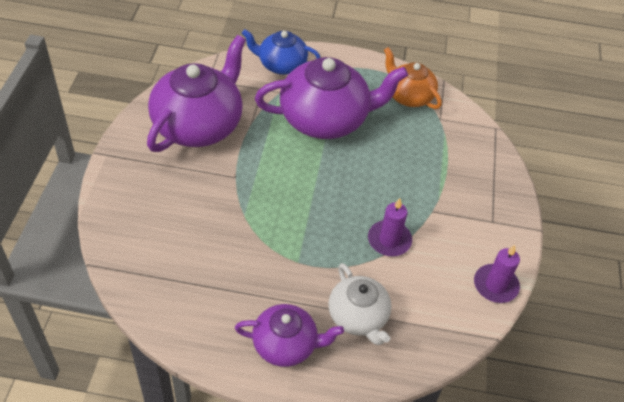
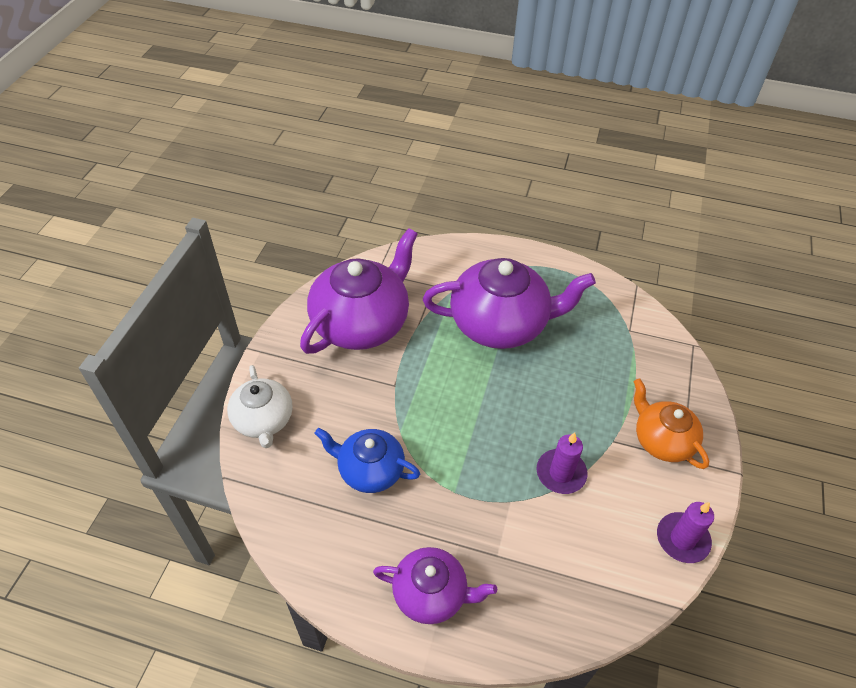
camera: 10 degrees right, 0 degrees up
(281, 65) = (457, 259): blue teapot -> blue teapot (370, 470)
(358, 317) = (517, 566): white teapot -> white teapot (263, 420)
(409, 96) = (596, 301): orange teapot -> orange teapot (662, 440)

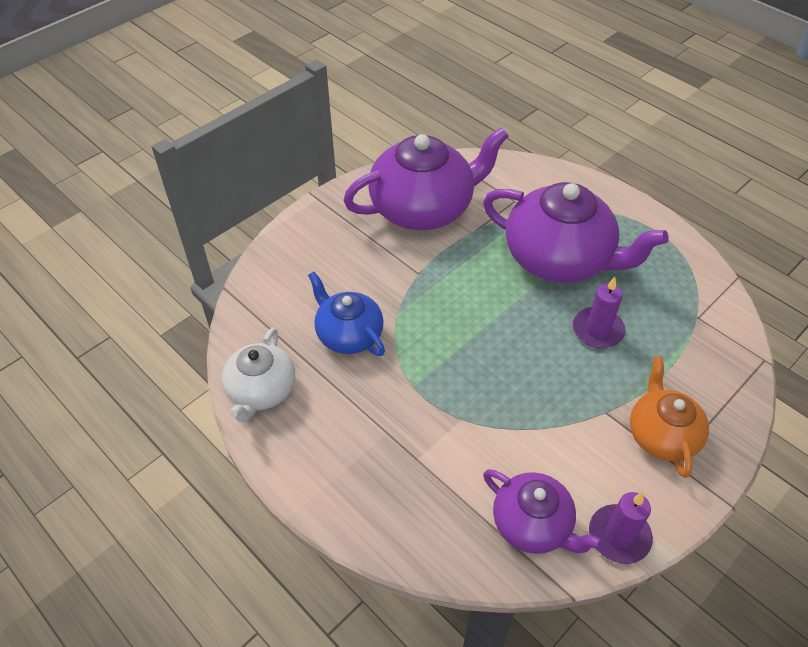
camera: 30 degrees right, 0 degrees up
(263, 420) = (284, 256): white teapot -> white teapot (261, 391)
(431, 593) = (335, 461): purple teapot -> purple teapot (533, 524)
(561, 473) = (529, 417): purple candle -> purple candle (597, 330)

